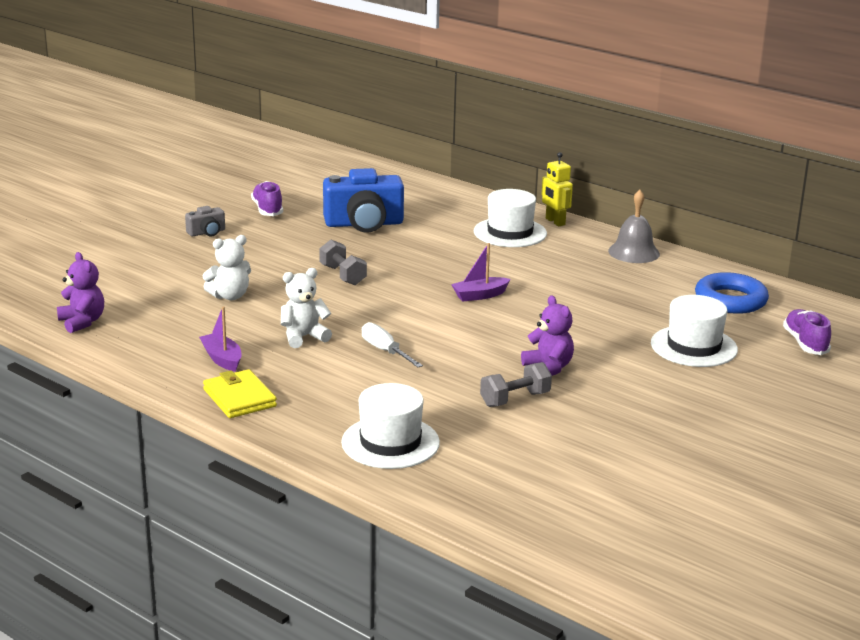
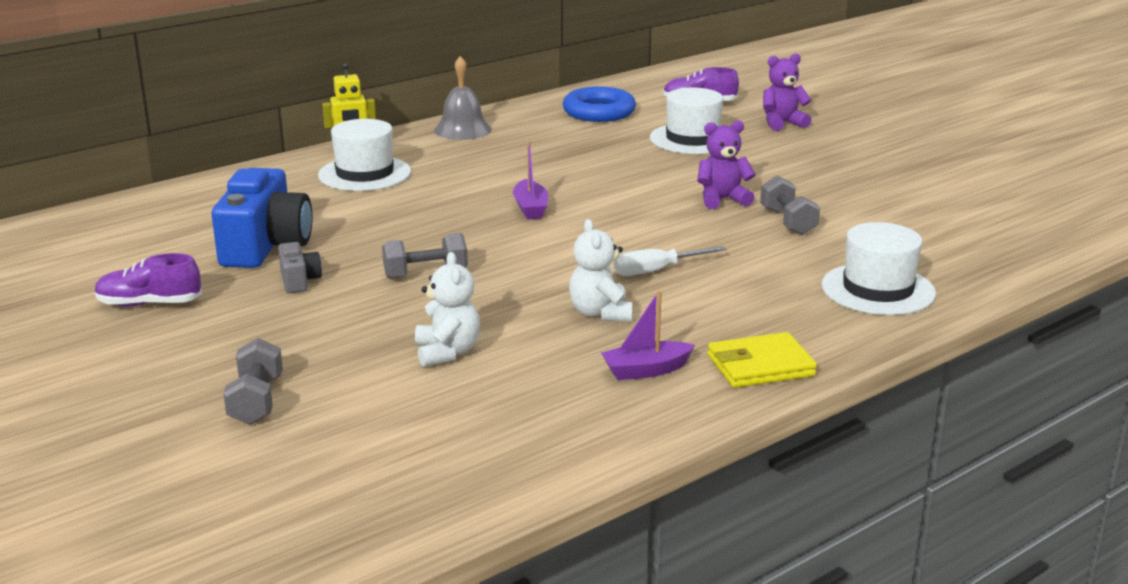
camera: 75 degrees left, 0 degrees up
(82, 322) = (477, 477): purple teddy bear -> purple teddy bear (782, 123)
(157, 256) = (256, 401): none -> grey dumbbell
(207, 232) = (197, 355): grey camera -> grey camera (299, 281)

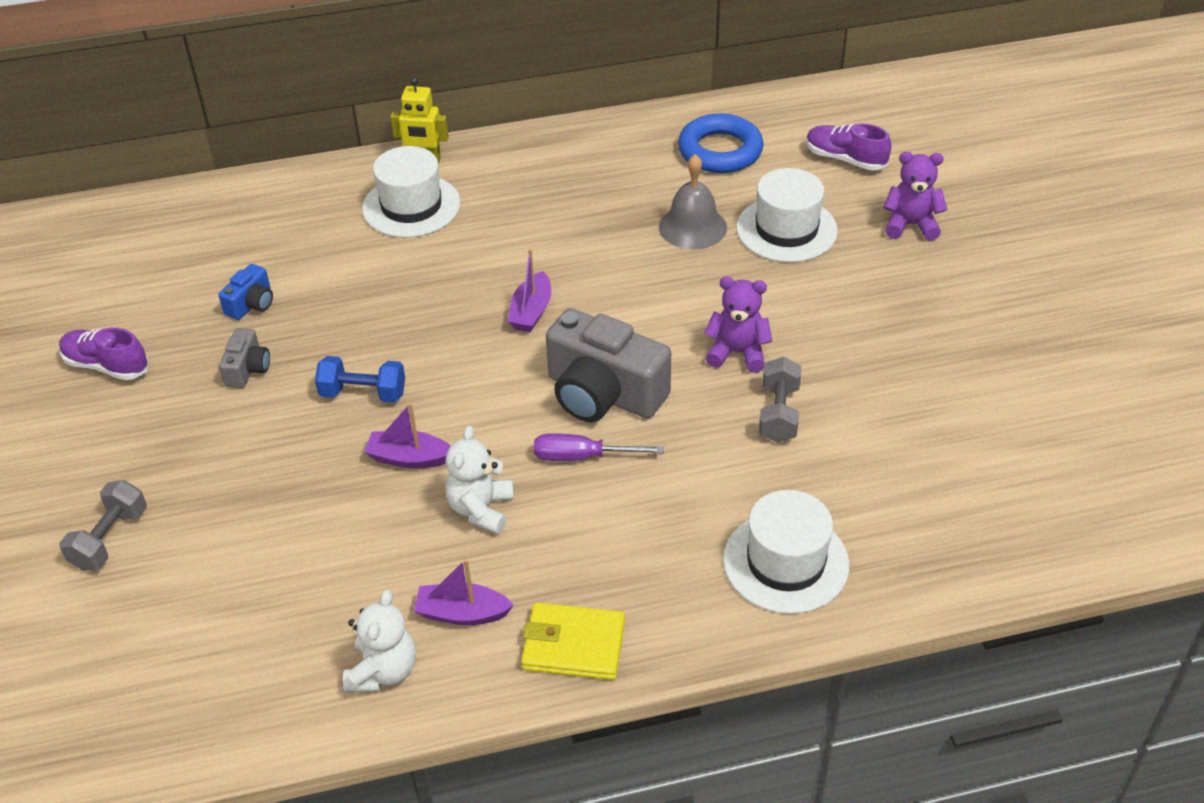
camera: 25 degrees right, 20 degrees up
(265, 246) = (251, 304): blue camera -> blue camera, size x0.47
(425, 274) = (363, 393): grey dumbbell -> blue dumbbell
(447, 352) = (306, 523): white teddy bear -> white teddy bear (383, 671)
(462, 129) = (555, 150): grey bell -> grey bell (692, 227)
(506, 299) = (409, 458): none -> purple boat
(638, 237) = (603, 394): none -> grey camera
(656, 271) = (582, 457): white screwdriver -> purple screwdriver

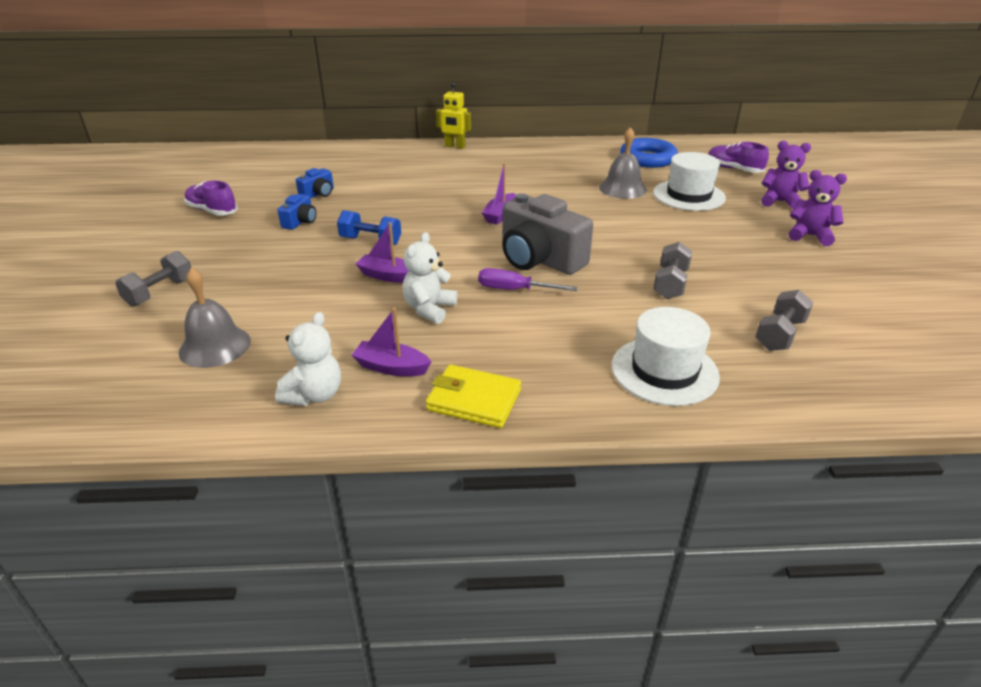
camera: 10 degrees right, 10 degrees down
(228, 618) = (215, 346): none -> grey bell
(248, 369) = (300, 222): grey camera -> blue camera
(411, 206) = (439, 163): white hat -> none
(737, 353) = (644, 249): purple teddy bear -> purple teddy bear (810, 236)
(915, 481) = (779, 334): none -> grey dumbbell

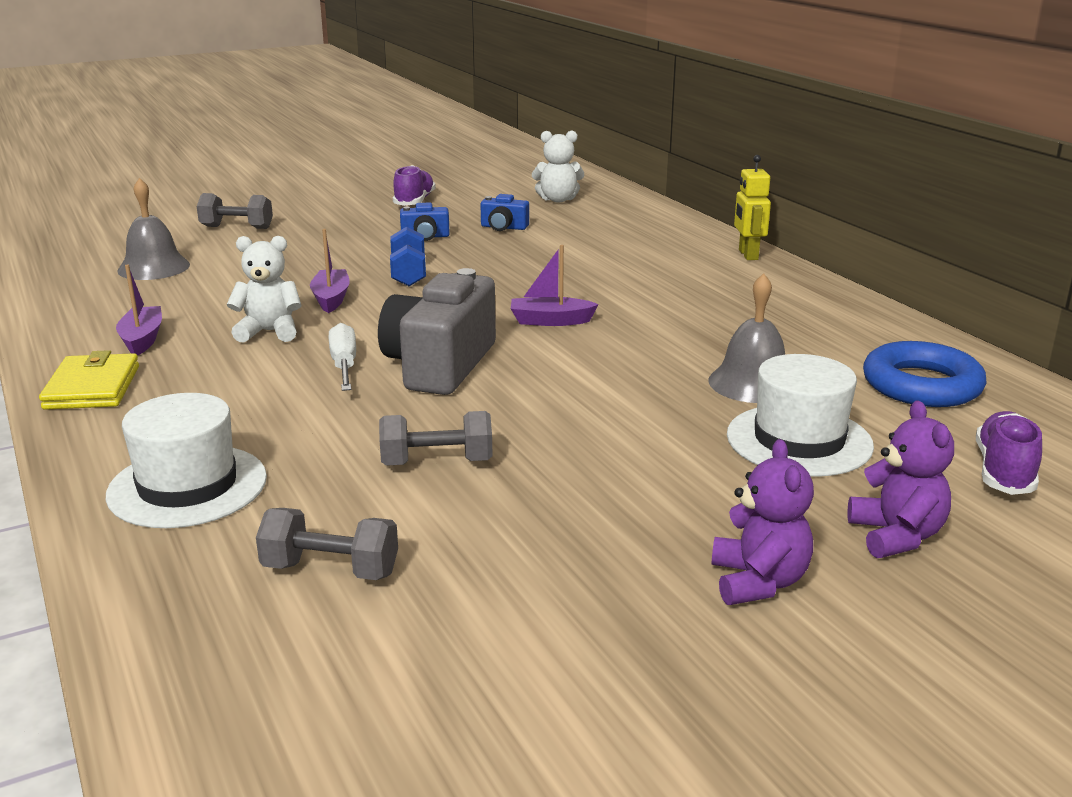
camera: 65 degrees right, 10 degrees down
(314, 395) = (85, 320): white teddy bear -> white teddy bear (558, 200)
(514, 290) = (344, 365): purple screwdriver -> white screwdriver

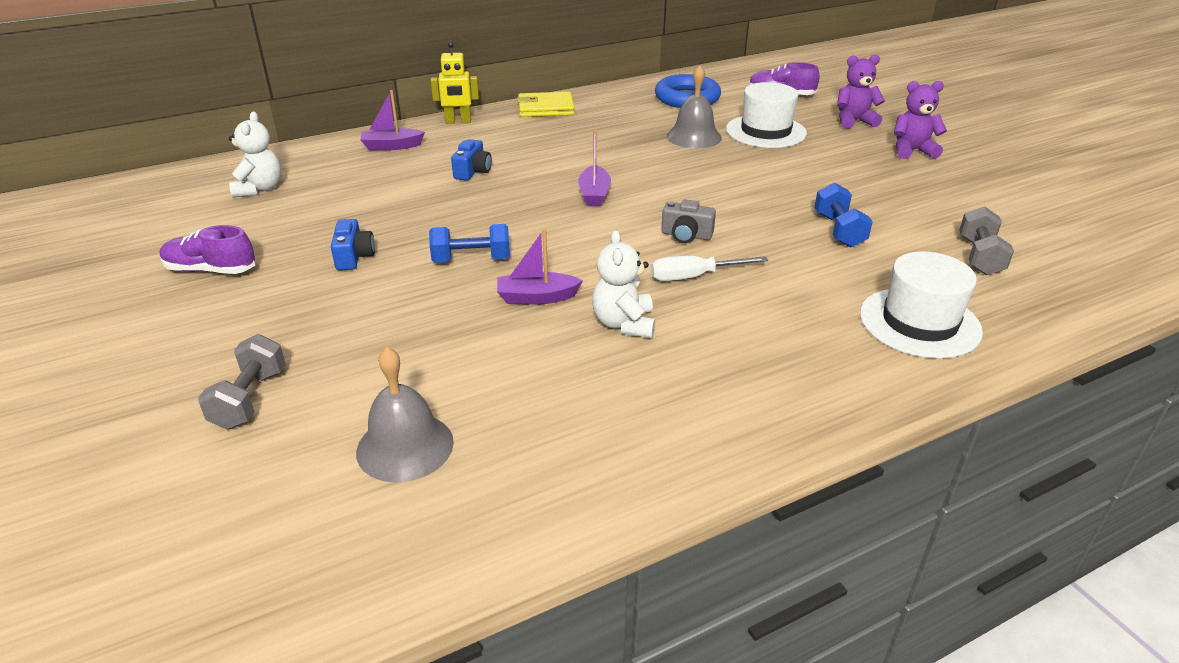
camera: 90 degrees left, 10 degrees up
(92, 387) = (774, 412): yellow wallet -> yellow wallet (546, 108)
(142, 339) = (650, 404): purple boat -> purple boat (392, 146)
(437, 462) = (839, 230): grey dumbbell -> blue dumbbell
(440, 365) = (686, 235): grey camera -> grey camera, size x0.47
(503, 227) = (341, 215): blue camera -> blue camera (473, 171)

